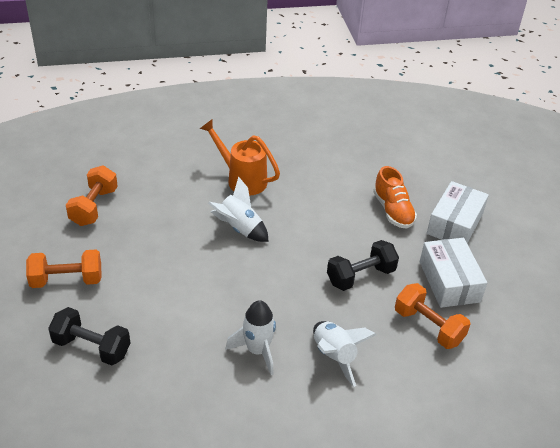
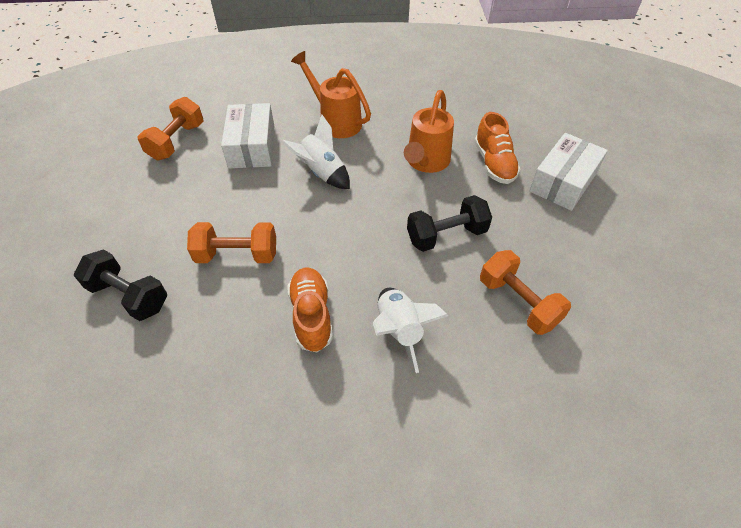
camera: 10 degrees right, 10 degrees up
(67, 280) = (126, 217): orange dumbbell -> orange dumbbell (237, 255)
(257, 350) = (311, 315): white rocket -> orange shoe
(332, 213) = (426, 162): none -> orange watering can
(449, 281) = (549, 249): white box -> white box (252, 146)

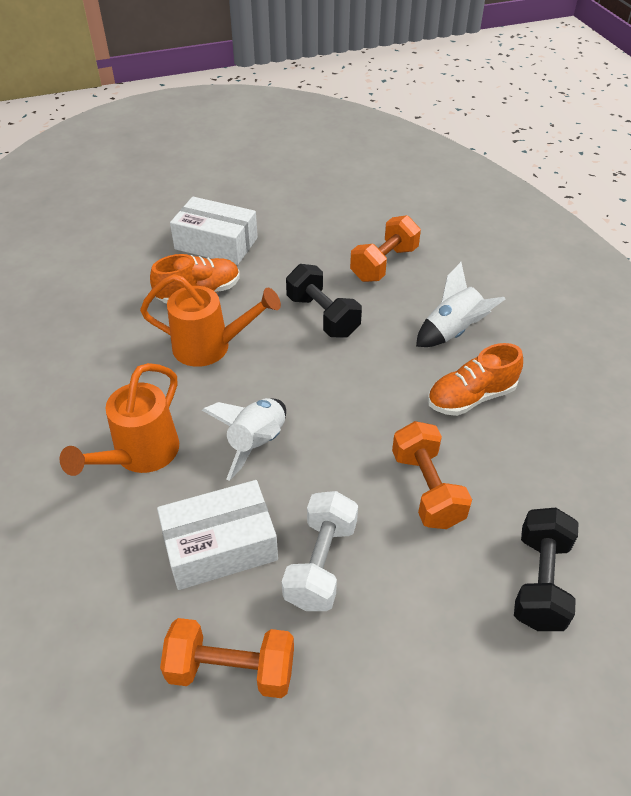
camera: 105 degrees left, 5 degrees down
(214, 186) = (321, 563): none -> white dumbbell

